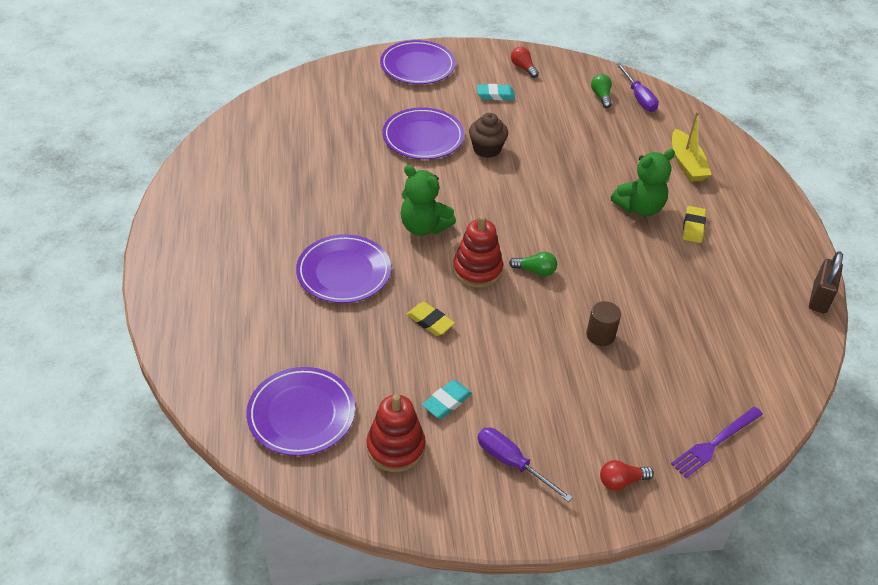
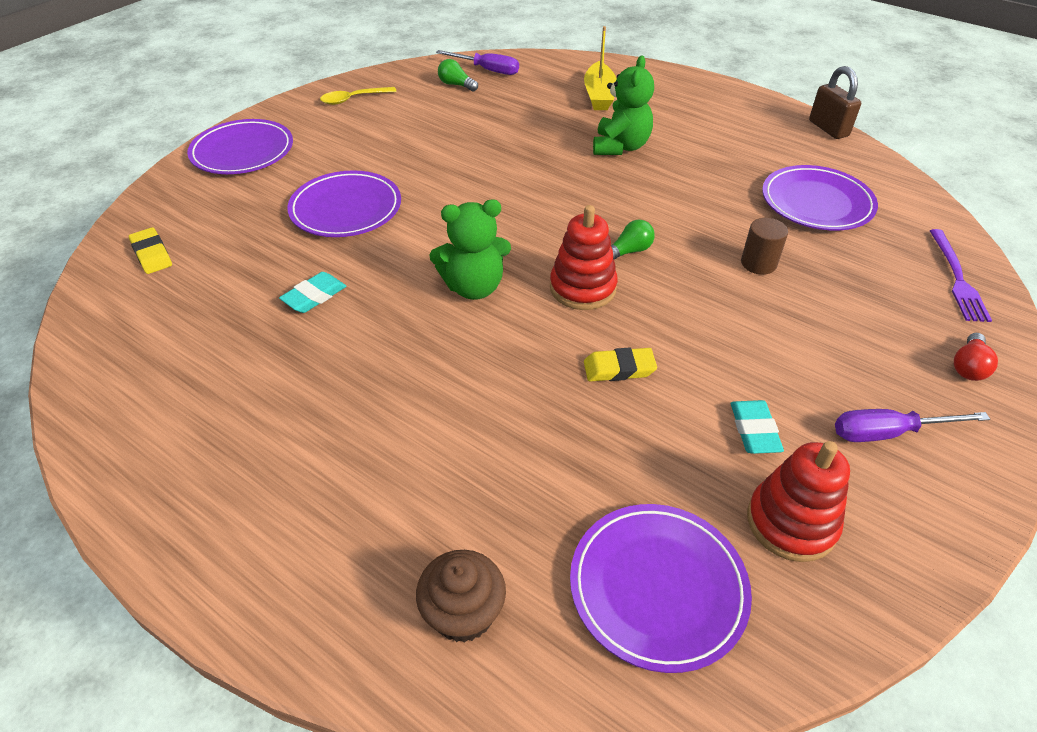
camera: 45 degrees left, 0 degrees up
(344, 272) = (463, 392): purple plate -> purple plate (816, 203)
(487, 149) = (424, 181): brown cupcake -> brown cupcake (463, 613)
(495, 95) = (361, 133): turquoise eraser -> turquoise eraser (314, 296)
(523, 68) = (353, 99): red light bulb -> yellow spoon
(686, 164) = (599, 95): yellow boat -> yellow boat turned 60 degrees clockwise
(693, 227) = (678, 136): yellow eraser -> yellow eraser (152, 254)

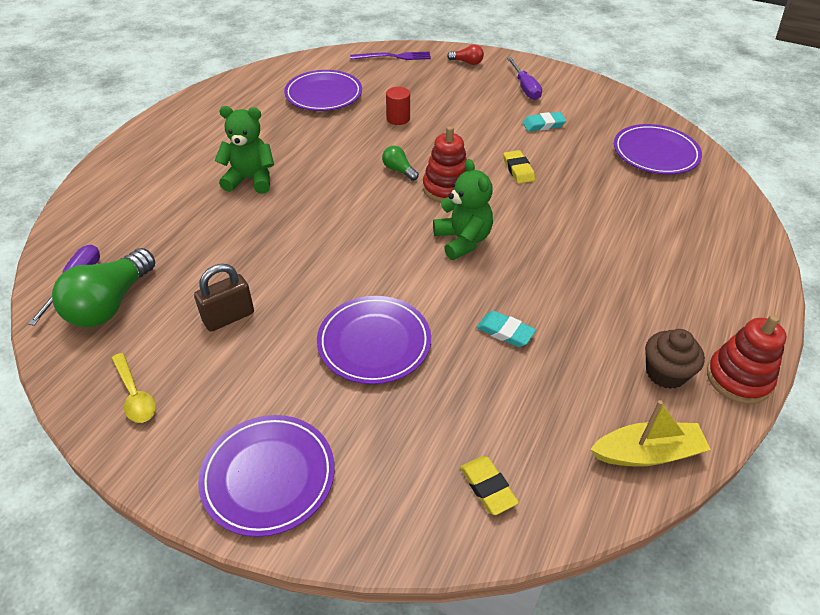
camera: 100 degrees left, 0 degrees up
(152, 254) = (488, 487): yellow eraser -> yellow eraser turned 75 degrees counterclockwise
(456, 85) = (110, 304): green light bulb -> green light bulb, size x2.08
(463, 613) = (710, 210): brown cupcake -> brown cupcake (665, 373)
(599, 95) = (152, 196): yellow boat -> yellow boat (647, 453)
(758, 263) = (398, 119): brown cylinder -> red cylinder
(791, 522) = (596, 117): red stacking toy -> red stacking toy (738, 378)
(828, 128) = (221, 84): brown padlock -> brown padlock (228, 317)

